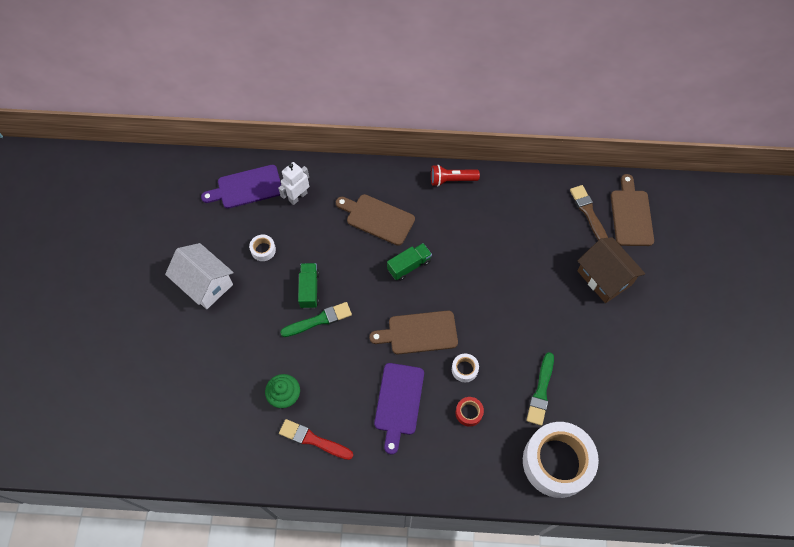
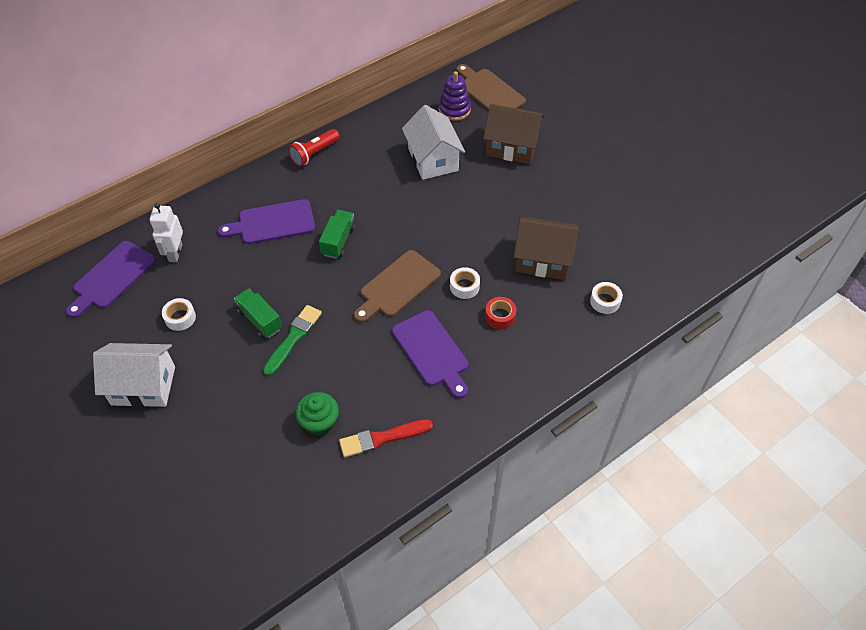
camera: 40 degrees left, 10 degrees down
(377, 218) = (272, 223): brown cutting board -> purple cutting board
(533, 246) = (433, 159): none -> white house
(541, 392) = (542, 260): green brush -> brown house
(556, 462) = (605, 301): white tape -> white tape, size x0.41
(588, 212) = (454, 109): brown brush -> purple stacking toy

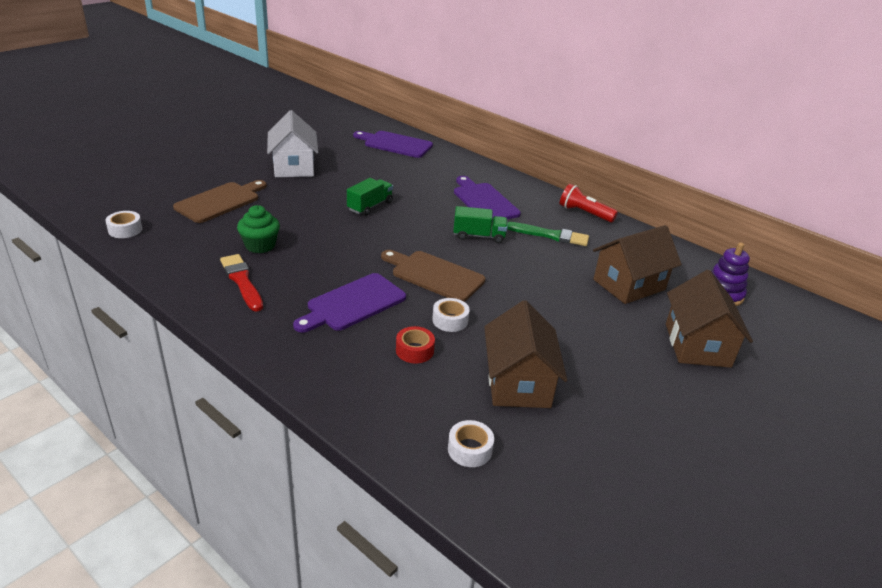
camera: 75 degrees right, 20 degrees down
(175, 253) = (430, 164): white robot -> none
(180, 318) = (363, 173): white tape -> white tape (125, 230)
(293, 338) = (353, 224): green brush -> green brush (550, 235)
(433, 159) = (629, 285): white house -> brown house
(489, 91) = (779, 320): brown cutting board -> brown cutting board (220, 201)

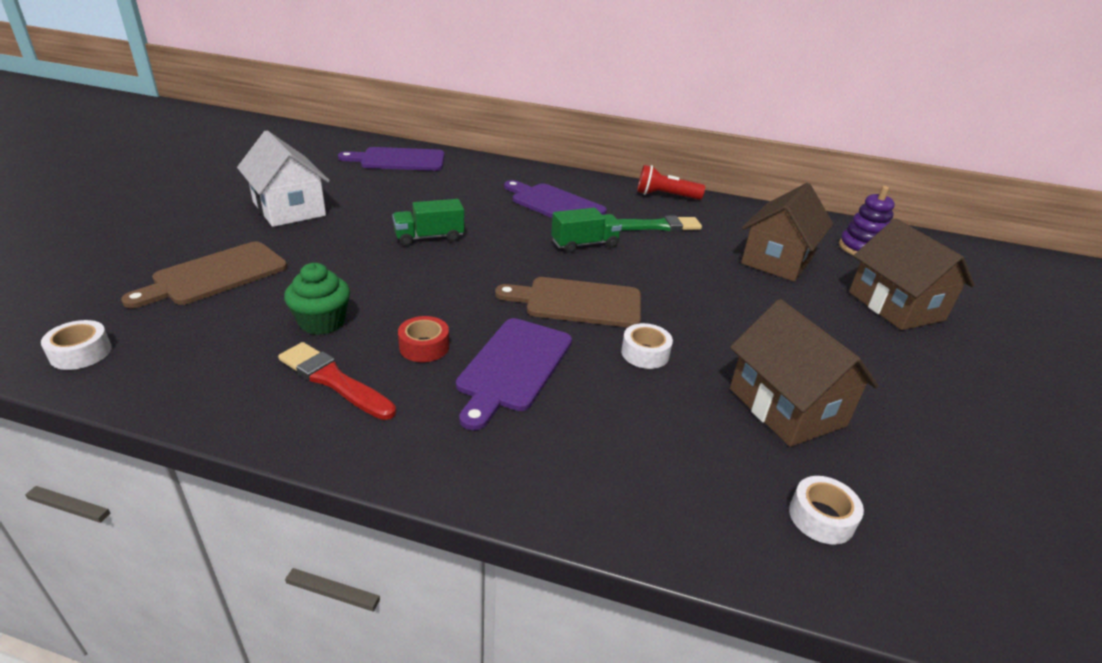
camera: 25 degrees left, 0 degrees up
(220, 201) = (215, 275): brown cutting board -> brown cutting board turned 150 degrees counterclockwise
(370, 206) = (429, 237): green truck -> green truck turned 120 degrees counterclockwise
(414, 350) = (641, 406): red tape -> red tape (424, 347)

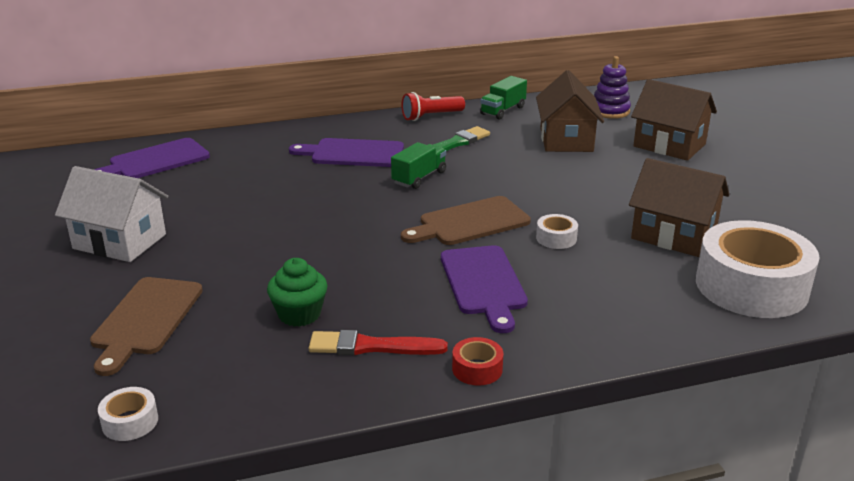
camera: 30 degrees left, 5 degrees down
(424, 347) = (403, 297): red tape -> red tape (477, 369)
(429, 237) = (288, 218): green truck -> green truck (503, 110)
(821, 517) = (751, 286): white tape -> white tape, size x2.46

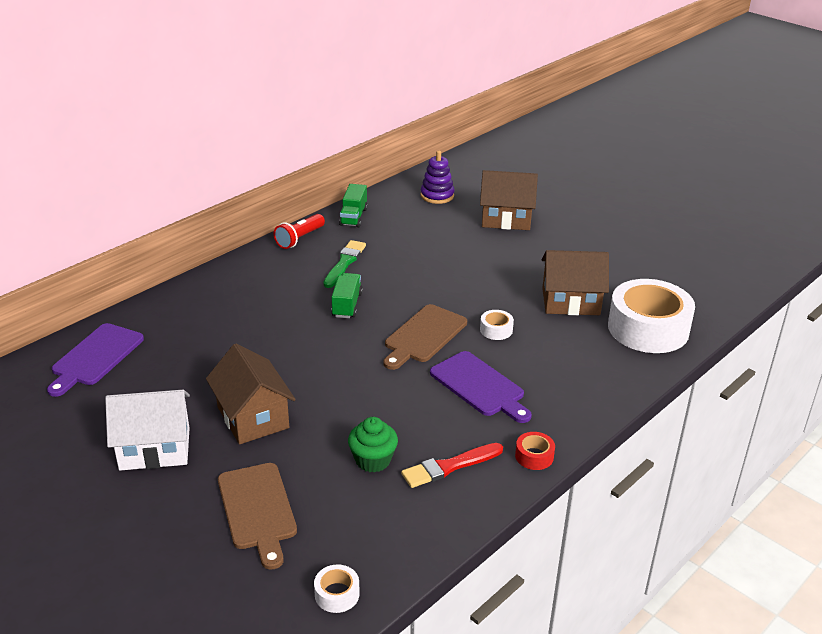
camera: 30 degrees left, 5 degrees up
(353, 153) = (269, 296): purple cutting board -> none
(566, 140) = (428, 234): brown house -> brown house (253, 417)

